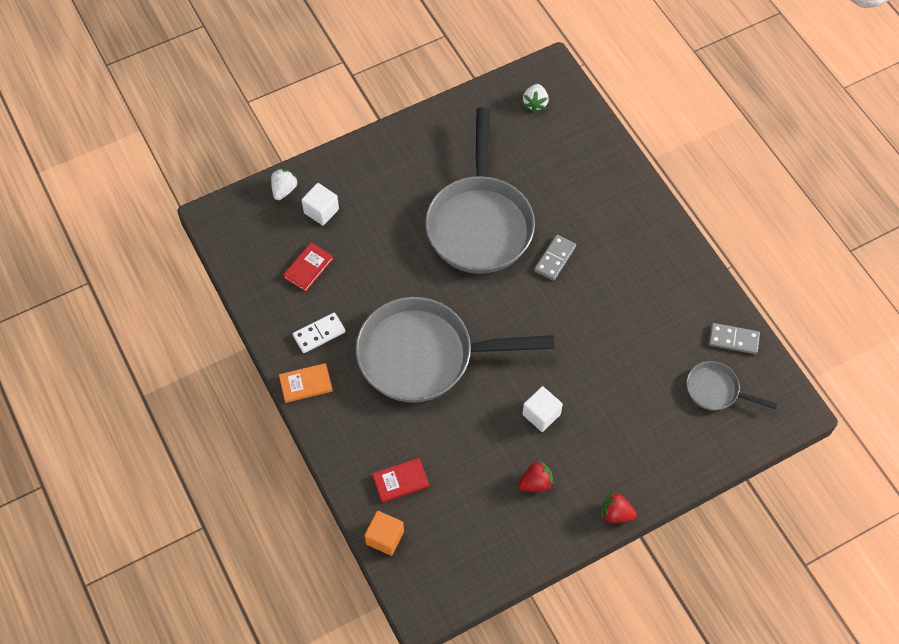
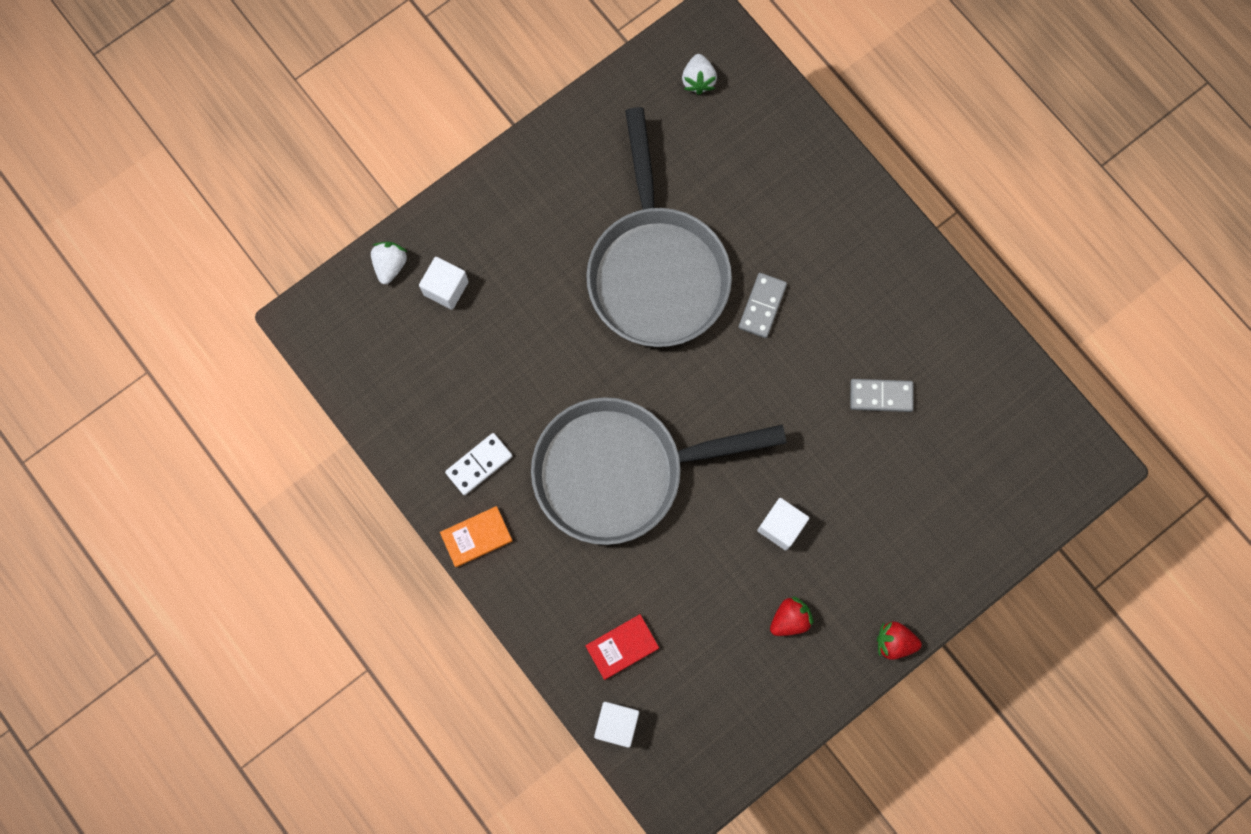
camera: 10 degrees left, 15 degrees up
(308, 268) = (446, 374): red book -> none
(385, 537) = (616, 724): orange cube -> white cube
(716, 390) = (993, 455): grey pan -> none
(733, 340) = (1005, 382): grey domino -> grey domino (881, 396)

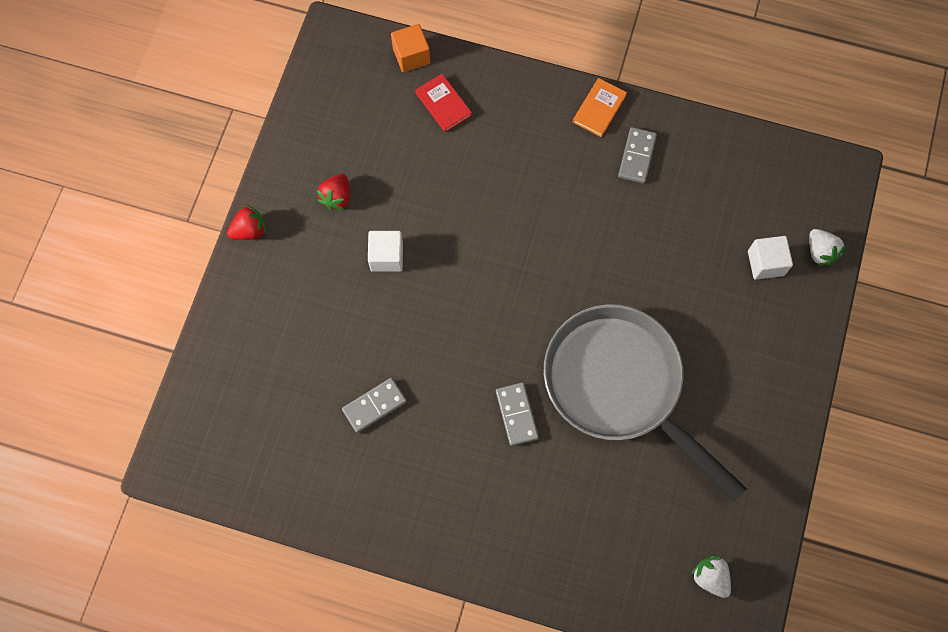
camera: 145 degrees right, 5 degrees down
(479, 464) = (636, 156): white domino -> grey domino
(616, 724) = (411, 56): white cube -> orange cube
(620, 471) = (533, 218): grey pan -> none
(622, 647) = (443, 104): red book -> red book turned 60 degrees counterclockwise

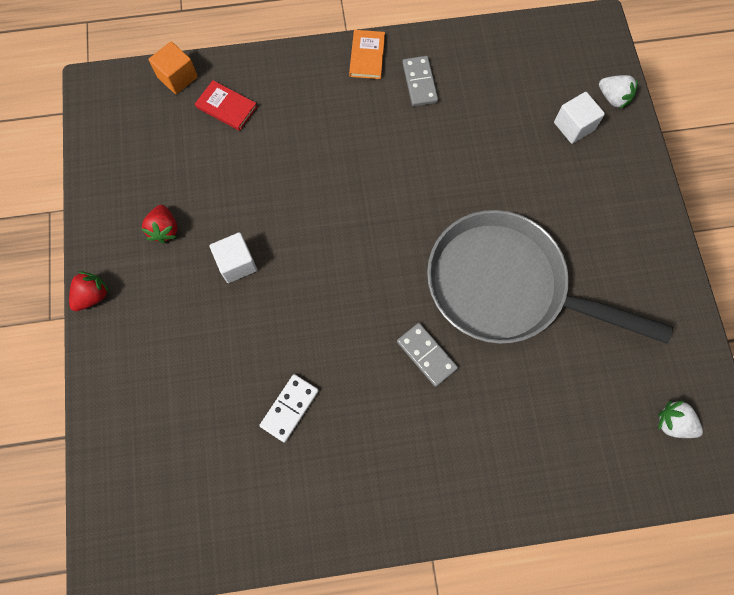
camera: 25 degrees left, 0 degrees up
(374, 405) = (289, 408): grey domino -> white domino

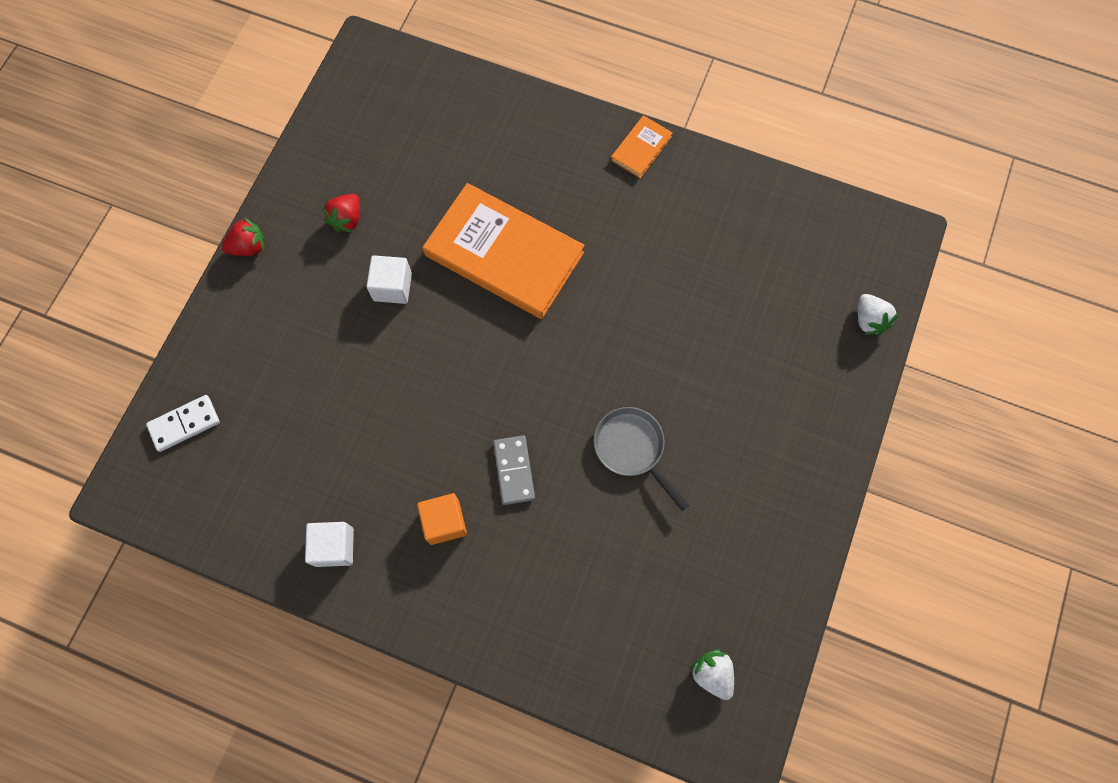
camera: 30 degrees right, 0 degrees up
(177, 77) = (446, 78): orange cube -> orange cube (444, 522)
(226, 107) = (474, 131): red book -> none
(289, 408) = (358, 447): white domino -> white domino (184, 424)
(311, 191) = (504, 254): none -> orange book
(419, 83) = (676, 202): grey domino -> none
(506, 287) = (632, 449): grey pan -> grey pan, size x0.46
(574, 126) = (807, 327): white cube -> white cube (334, 547)

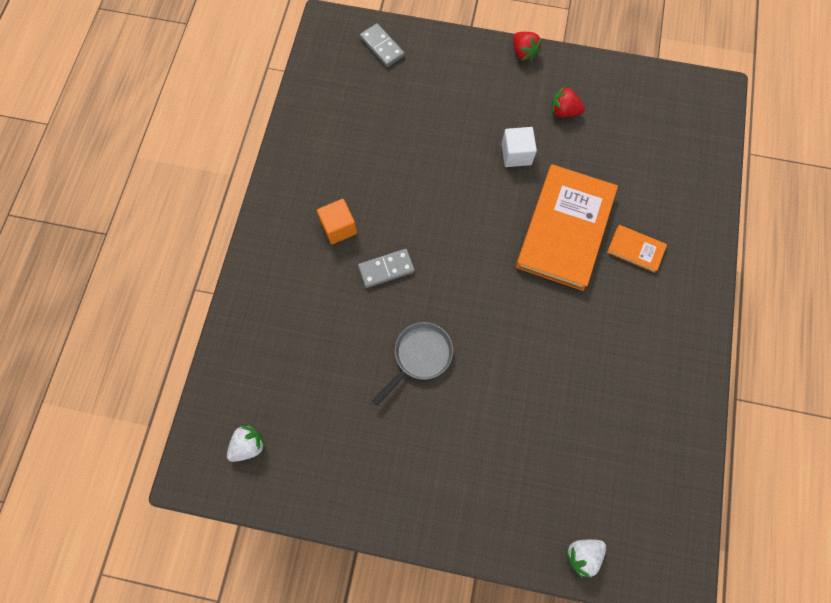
camera: 80 degrees right, 0 degrees up
(184, 424) = (382, 47): white domino -> grey domino
(334, 547) = (310, 158): white cube -> none
(641, 148) = (696, 323): orange book -> orange book (635, 249)

